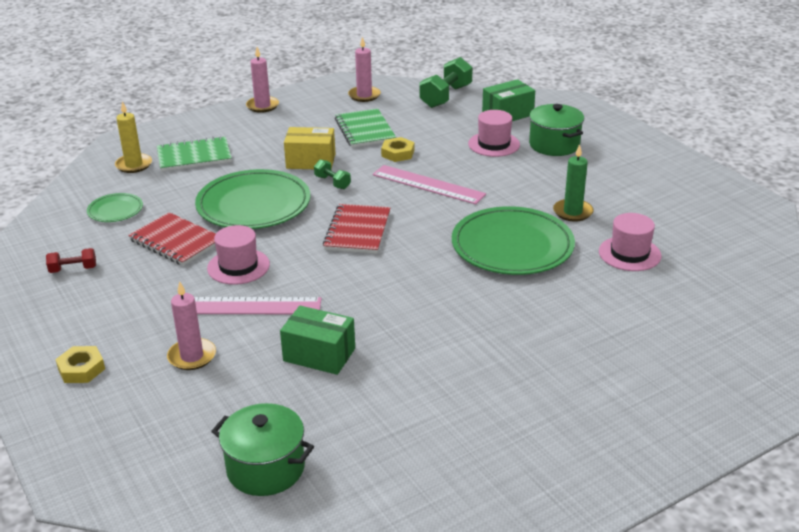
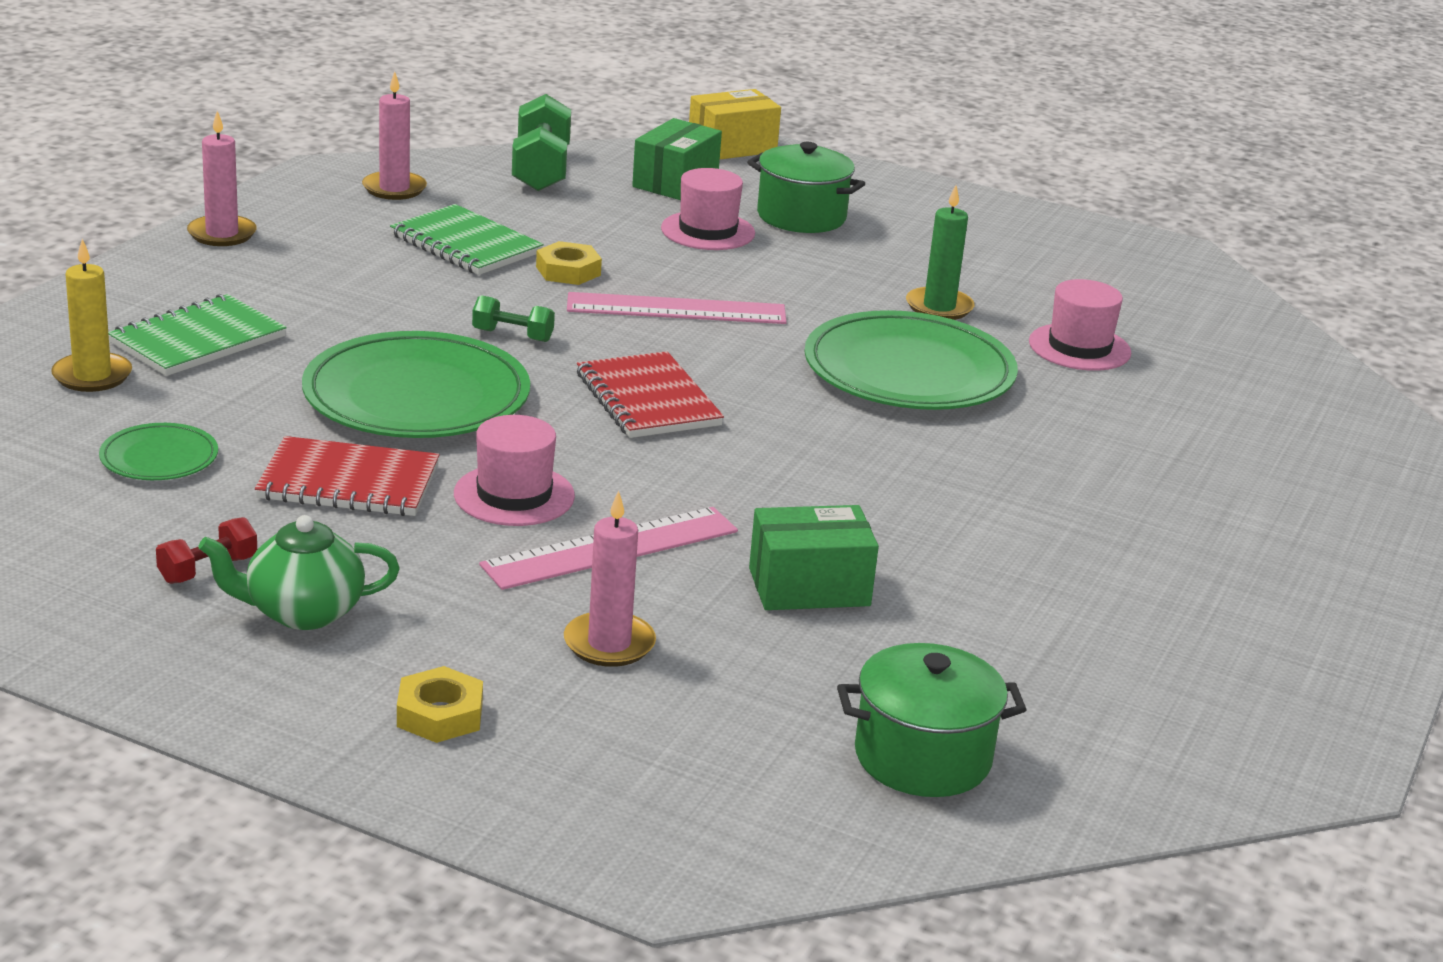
camera: 35 degrees left, 5 degrees down
(85, 301) = (302, 612): none -> green teapot
(311, 161) = (431, 309): yellow box -> yellow box (732, 147)

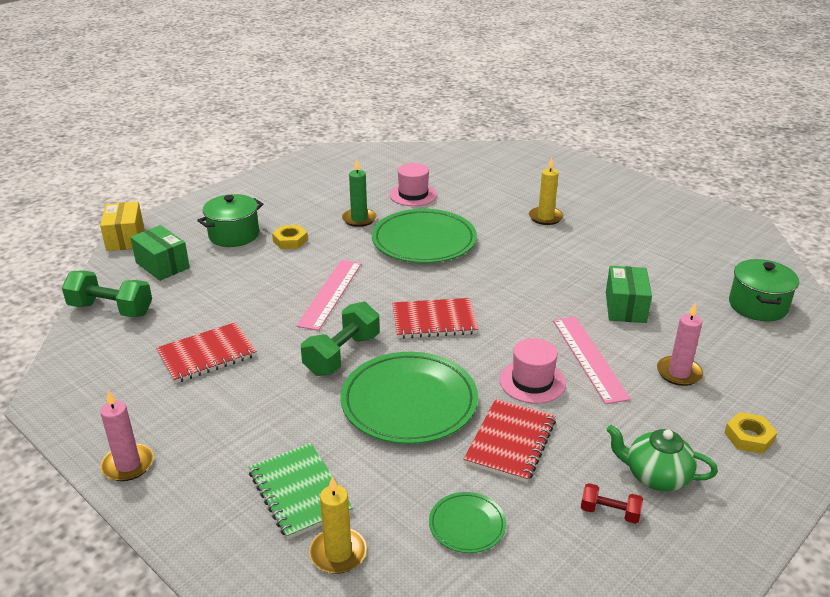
camera: 70 degrees left, 5 degrees up
(208, 570) = (609, 512): red dumbbell -> red dumbbell turned 45 degrees counterclockwise
(302, 612) = (656, 476): green teapot -> green teapot turned 105 degrees clockwise
(394, 189) = (100, 373): pink candle -> none
(466, 244) = (207, 355): green notebook -> red notebook
(512, 335) = (342, 355): green dumbbell -> green dumbbell, size x1.87
(568, 271) = (265, 322): yellow nut -> yellow nut (290, 241)
(708, 231) = (236, 266): pink hat -> none
(1111, 491) = (545, 217): none -> yellow candle

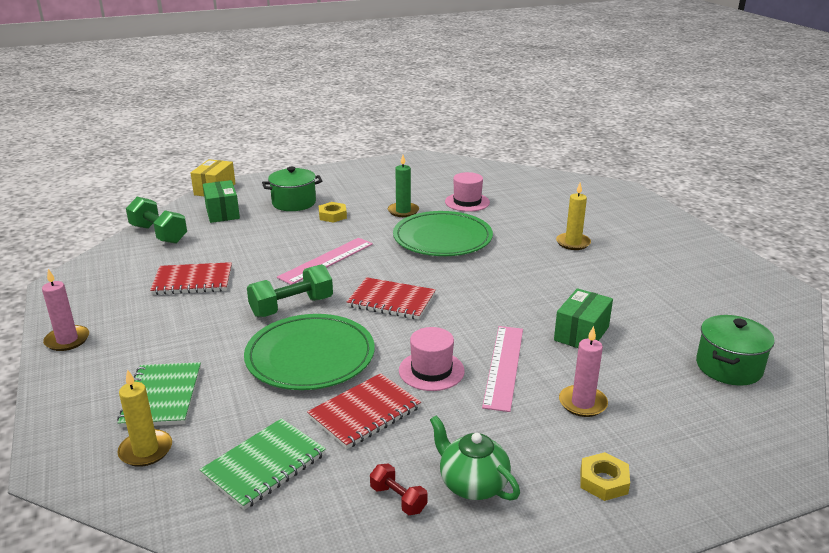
camera: 25 degrees right, 5 degrees down
(467, 525) = (264, 465): green plate -> green notebook

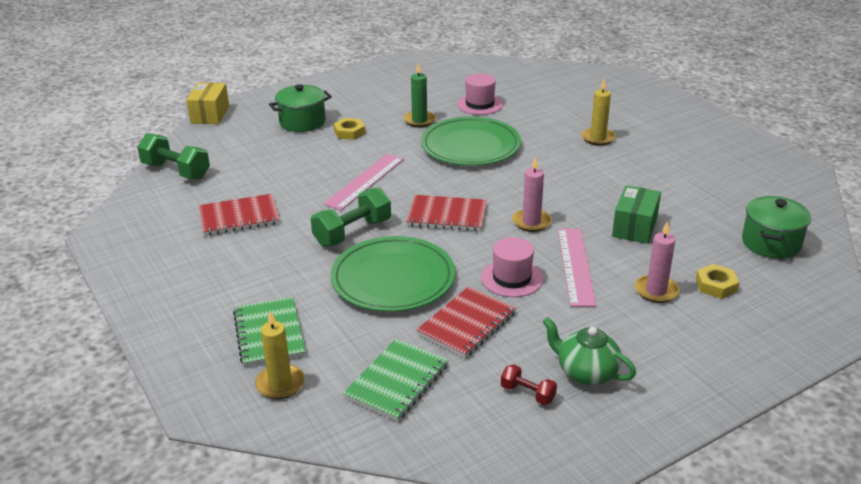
camera: 10 degrees left, 5 degrees up
(67, 340) = (143, 292): pink candle -> pink candle (531, 222)
(222, 213) = (232, 140): green box -> none
(603, 481) = (694, 355): yellow nut -> yellow nut (716, 285)

